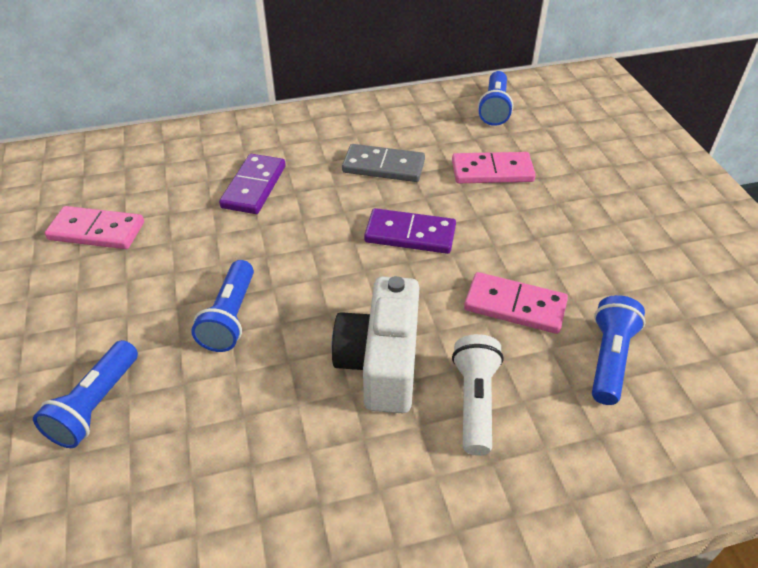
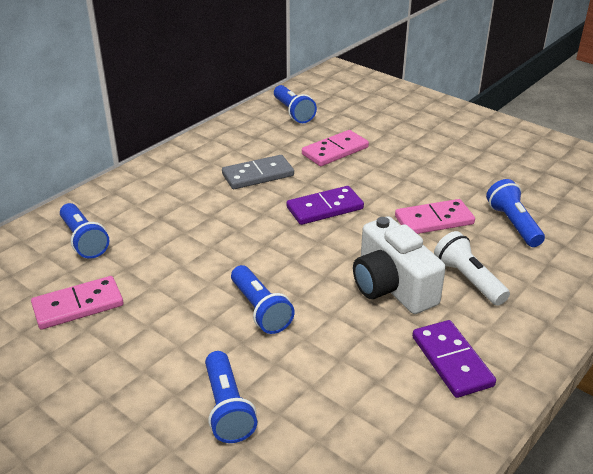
camera: 35 degrees left, 10 degrees down
(166, 168) = (84, 240): none -> blue flashlight
(254, 187) = (175, 224): purple domino -> purple domino (452, 361)

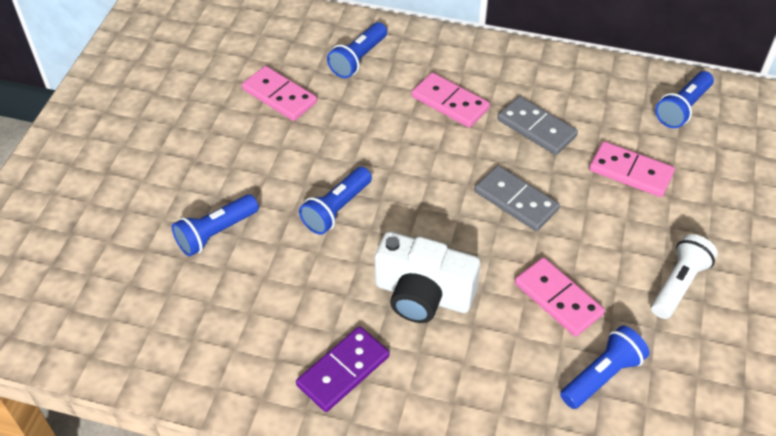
camera: 65 degrees right, 15 degrees up
(190, 207) = (450, 103): none -> pink domino
(325, 208) = (516, 201): purple domino -> grey domino
(392, 287) = (423, 294): white camera -> white camera turned 105 degrees counterclockwise
(468, 280) = (471, 356): white flashlight -> white flashlight (678, 284)

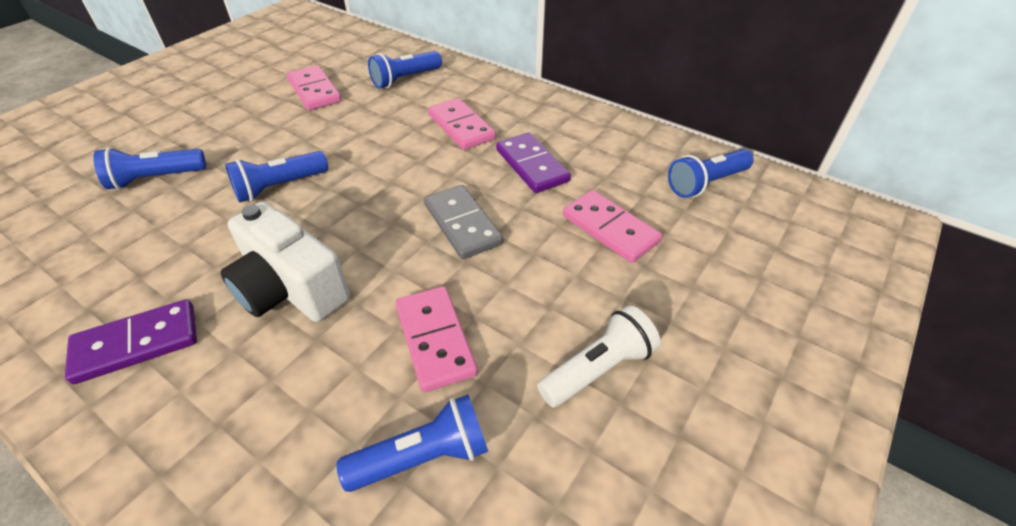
camera: 20 degrees right, 5 degrees down
(536, 128) = (532, 165): grey domino -> purple domino

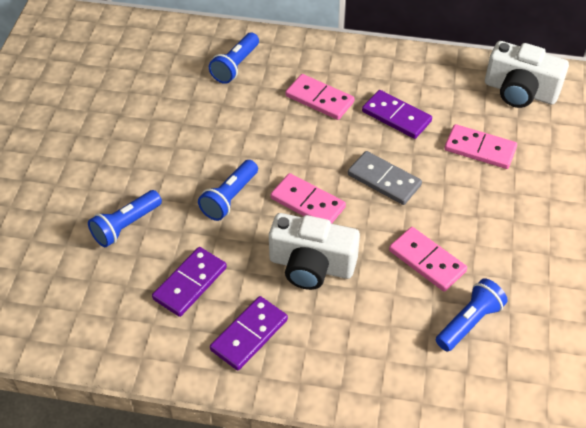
camera: 25 degrees left, 5 degrees up
(145, 257) = (190, 283): none -> purple domino
(314, 91) = (169, 103): pink domino -> pink domino (307, 203)
(598, 369) = (527, 241): white flashlight -> none
(706, 183) = (520, 91): blue flashlight -> white camera

